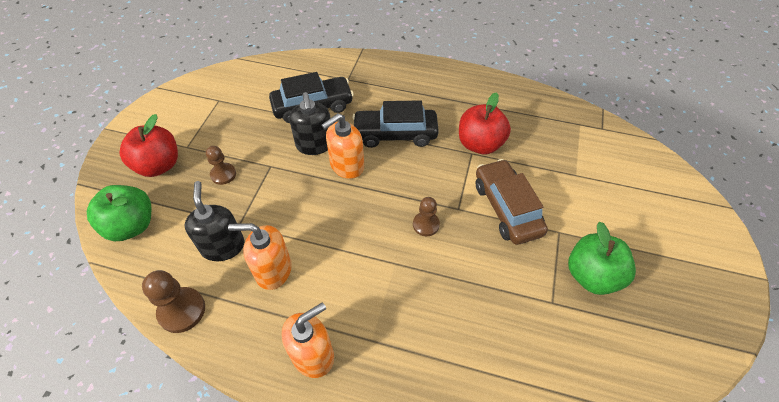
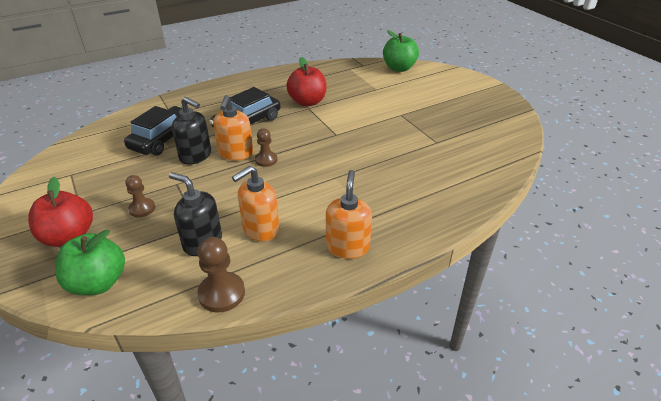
camera: 45 degrees left, 15 degrees down
(426, 224) = (327, 151): brown pawn -> brown pawn (266, 160)
(507, 208) = (361, 120): brown car -> none
(592, 275) = (438, 121): green apple -> green apple (399, 68)

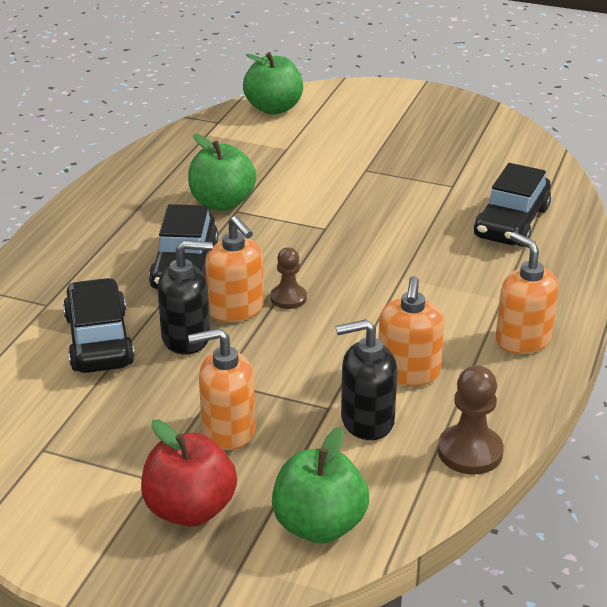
camera: 40 degrees left, 5 degrees down
(142, 208) = (228, 430): brown pawn -> orange soap dispenser
(307, 102) = (222, 203): red apple -> green apple
(441, 177) = (511, 223): none -> black car

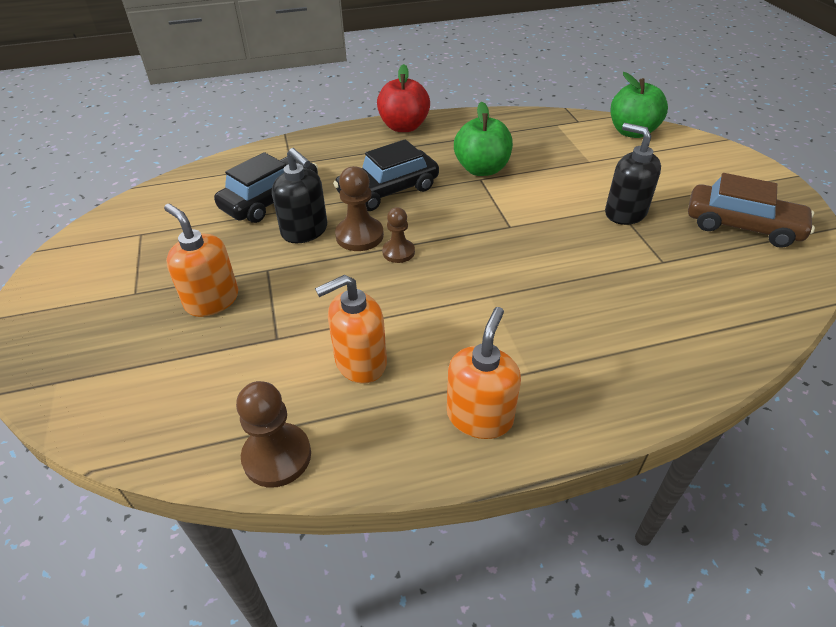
camera: 55 degrees right, 10 degrees up
(190, 509) = (109, 326): red apple -> red apple (404, 127)
(236, 309) = (359, 236): orange soap dispenser -> brown pawn
(319, 525) = (122, 403): green apple -> none
(366, 421) = (275, 368): black soap dispenser -> black soap dispenser (625, 213)
(453, 134) = (742, 226): none -> brown car
(511, 223) = (657, 323): black car -> none

